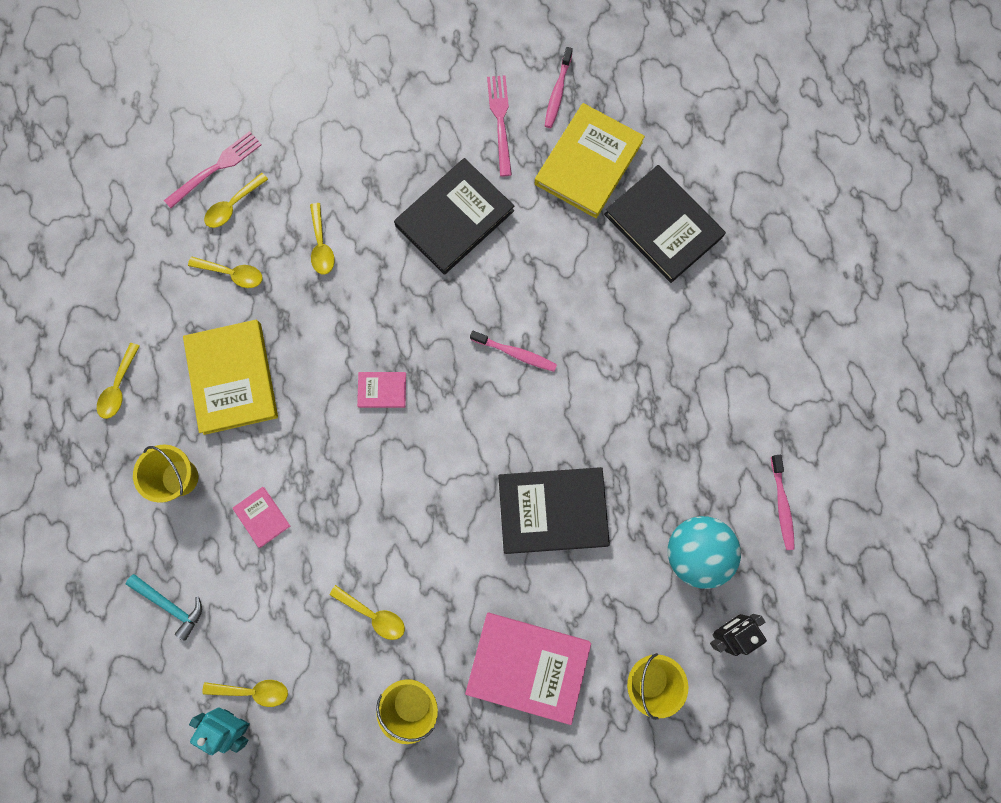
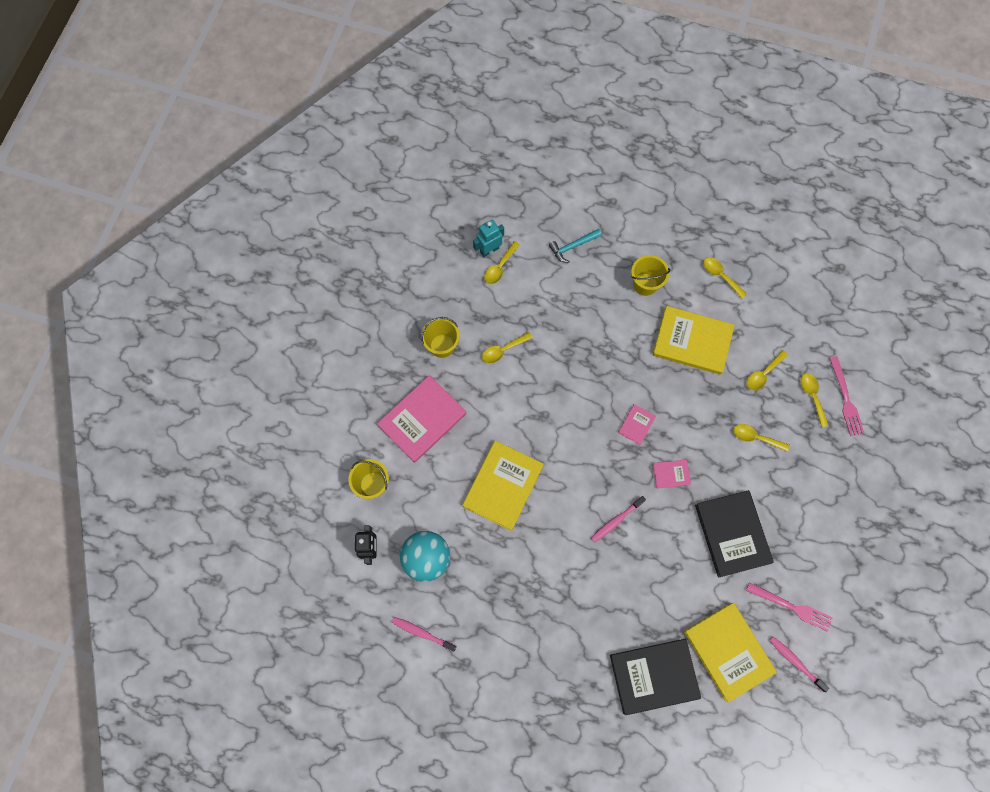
camera: 120 degrees right, 5 degrees down
(262, 517) = (595, 317): pink book -> pink book (671, 474)
(552, 511) = (503, 486): black book -> yellow book

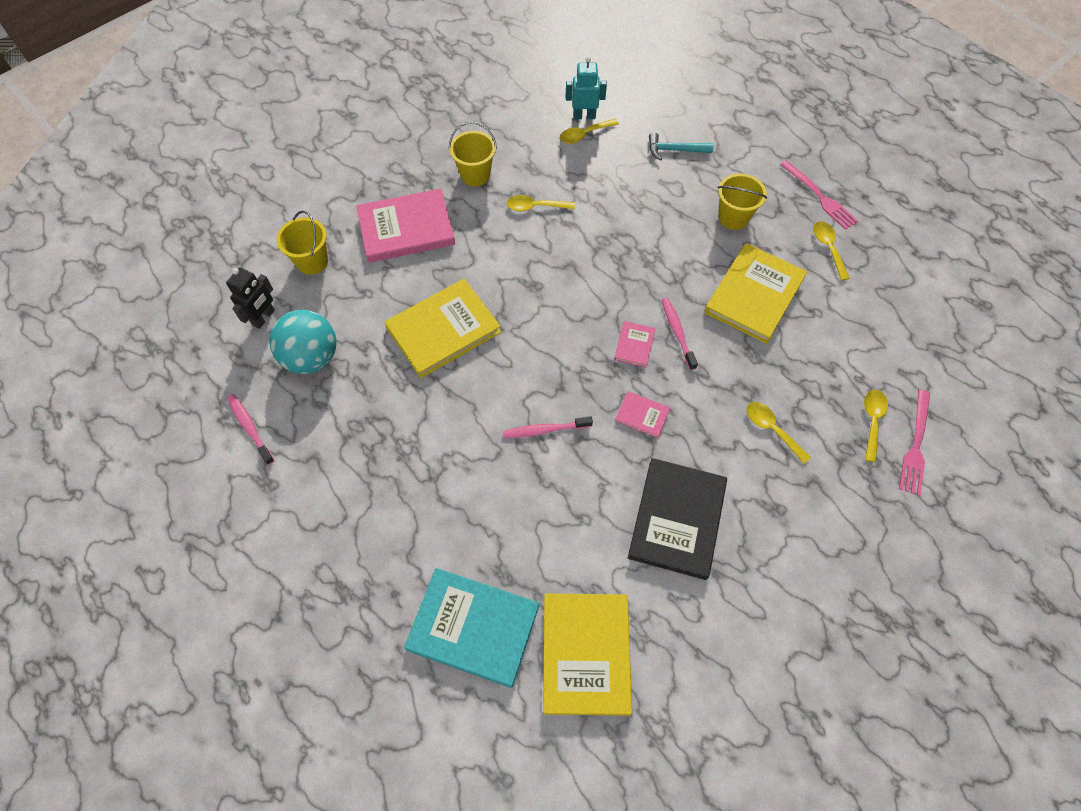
camera: 30 degrees right, 10 degrees down
(636, 425) = (634, 345): pink book -> pink book turned 45 degrees counterclockwise
(654, 676) = (473, 628): black book -> turquoise book
(692, 341) = (754, 295): yellow book -> yellow book turned 75 degrees clockwise
(763, 374) = (822, 367): yellow spoon -> none
(792, 607) = (703, 648): pink fork -> pink fork (819, 197)
(796, 662) = (667, 721): pink toothbrush -> pink toothbrush (677, 333)

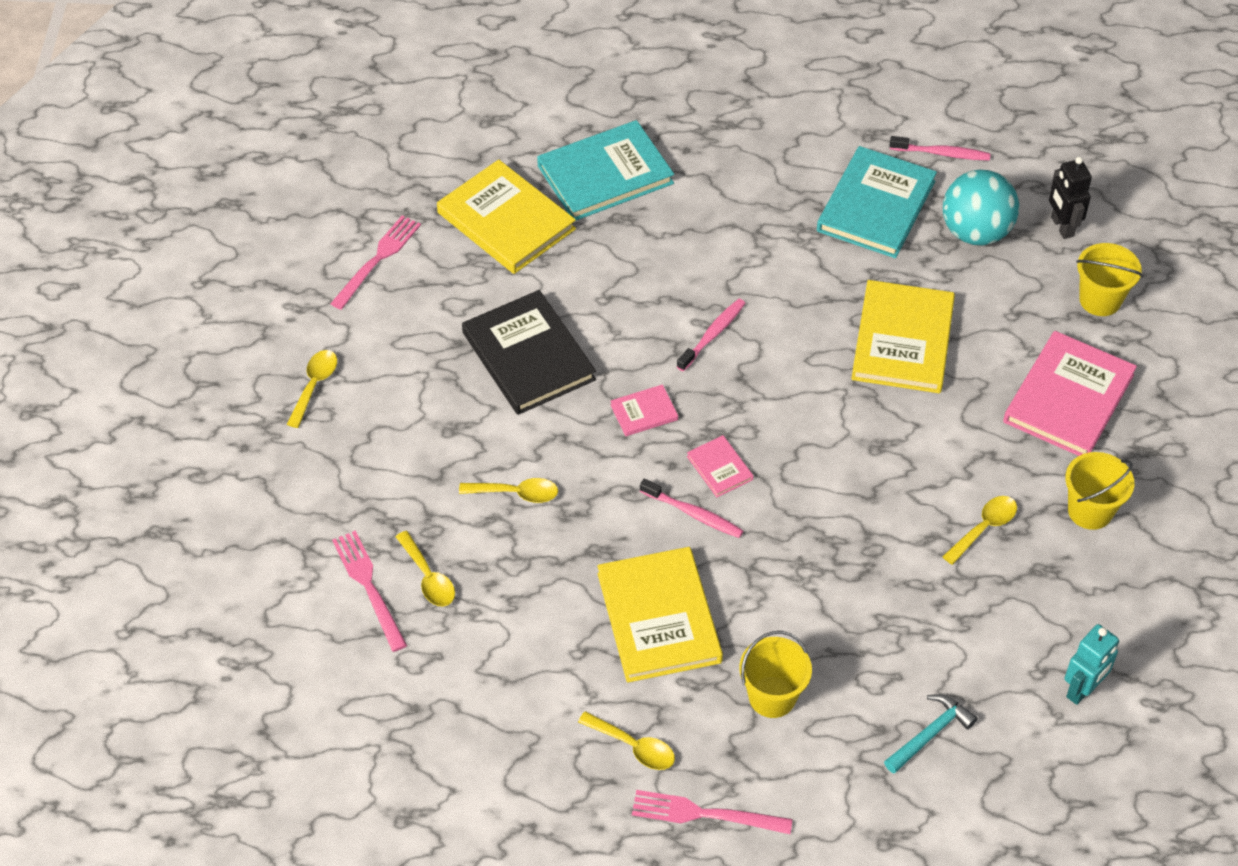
camera: 135 degrees right, 10 degrees down
(339, 428) = (876, 206): none -> turquoise book
(584, 135) = (1049, 663): yellow spoon -> yellow spoon (314, 385)
(714, 710) = (378, 259): none -> pink fork

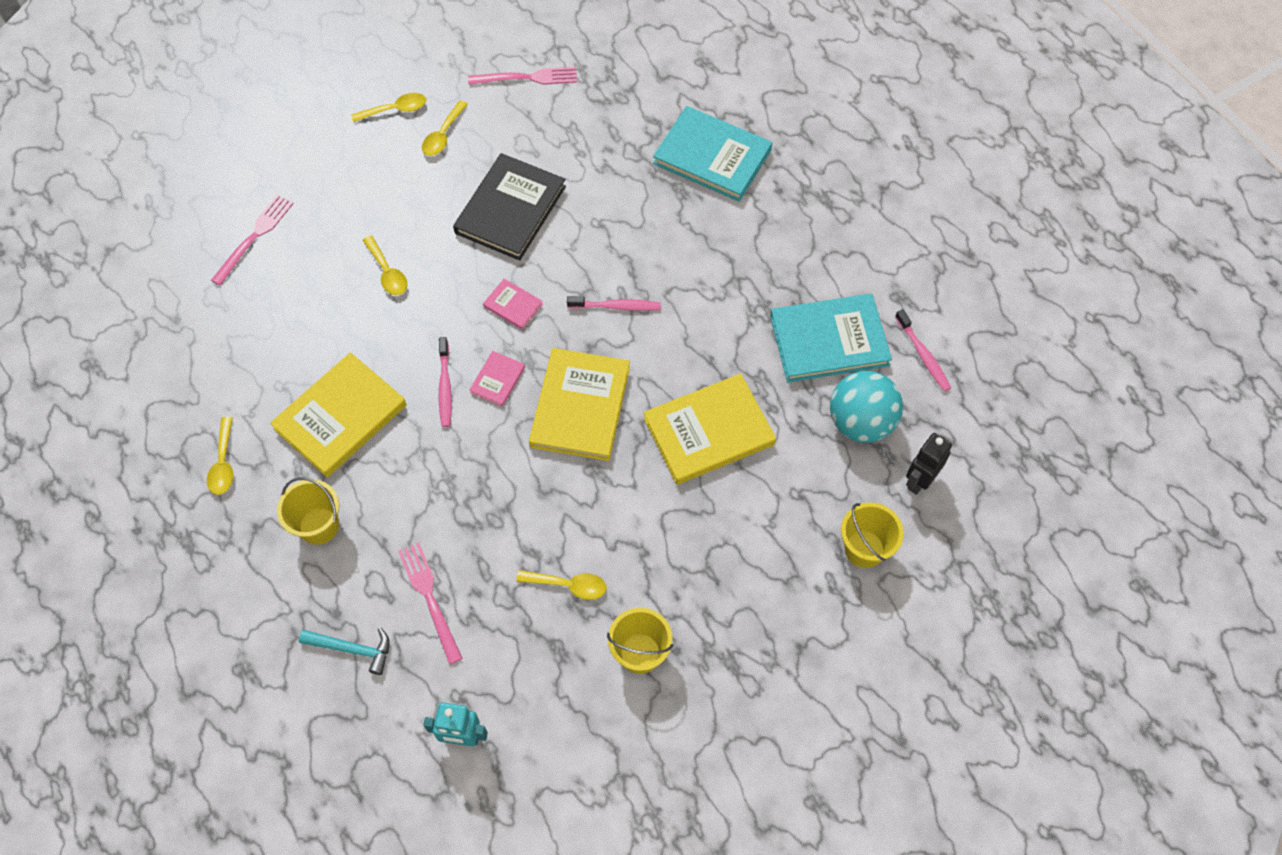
camera: 55 degrees right, 10 degrees up
(428, 577) = (284, 265): yellow spoon -> yellow spoon (443, 135)
(506, 221) = (620, 126): yellow book -> yellow book (580, 407)
(704, 814) = (195, 538): pink fork -> pink fork (429, 598)
(1068, 398) = (742, 579): pink book -> none

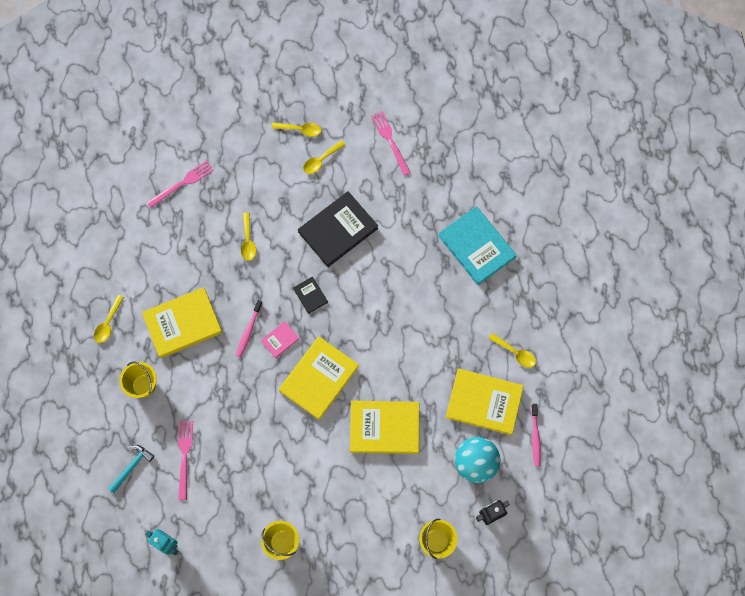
camera: 25 degrees right, 10 degrees up
(353, 649) = (132, 466): turquoise hammer -> turquoise hammer turned 90 degrees counterclockwise
(513, 305) = (310, 295): pink book -> black book
(527, 78) = (390, 141): pink fork -> pink fork turned 135 degrees counterclockwise
(568, 585) = (262, 484): yellow spoon -> yellow spoon (515, 353)
(616, 306) = (370, 323): pink toothbrush -> none
(829, 340) = (484, 402): turquoise book -> yellow book

